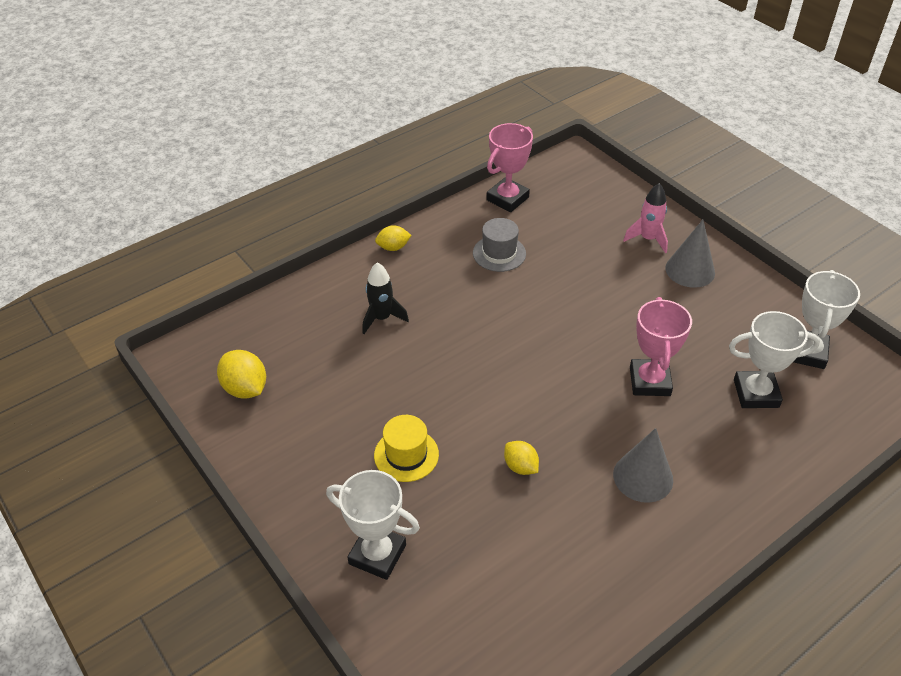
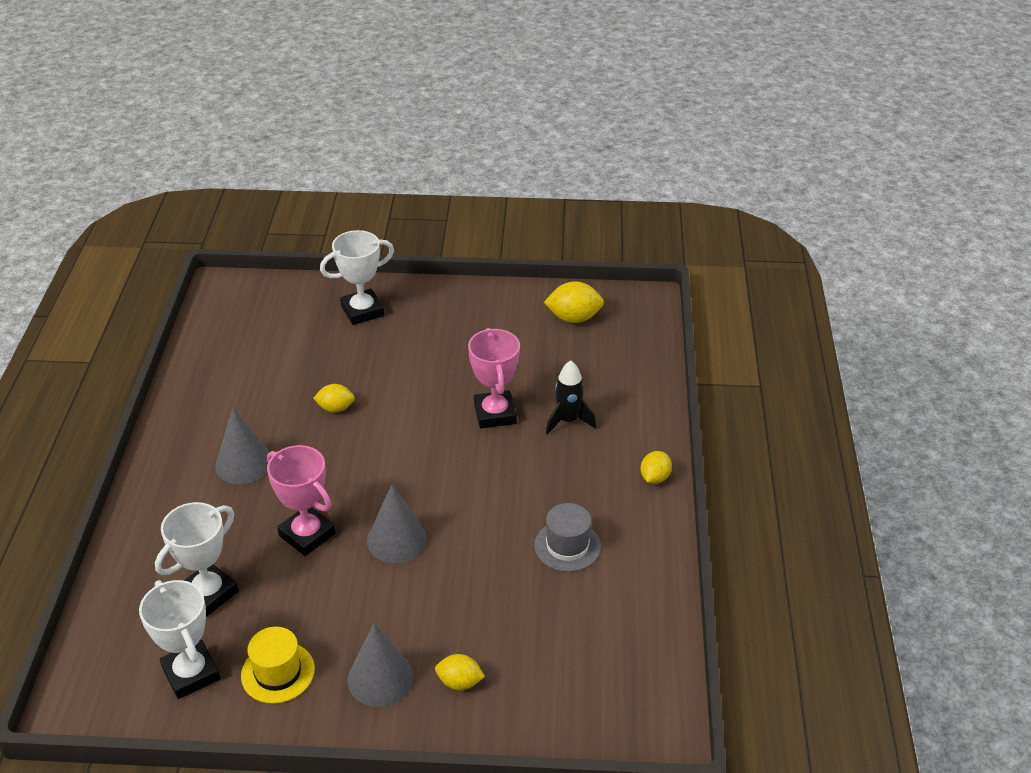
camera: 130 degrees right, 5 degrees down
(406, 455) = (417, 361): yellow hat -> yellow hat (278, 672)
(507, 199) = (646, 611): pink trophy -> pink trophy (495, 414)
(594, 332) = (397, 539): none -> grey cone
(648, 239) = (459, 682): pink rocket -> yellow lemon

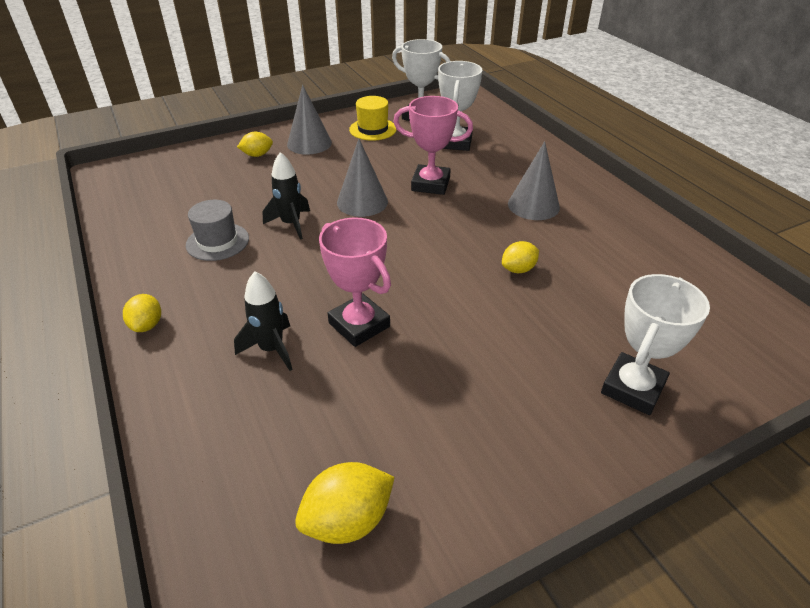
camera: 150 degrees right, 0 degrees up
(486, 539) = (291, 224): none -> black rocket

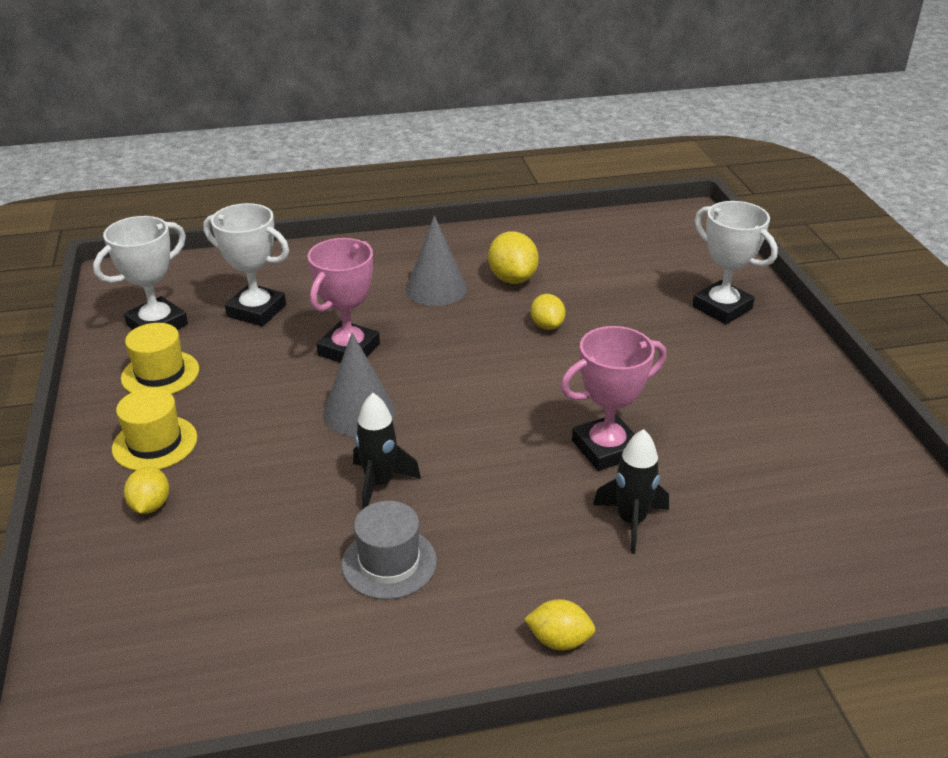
camera: 75 degrees left, 5 degrees down
(309, 143) = (155, 443): grey cone -> yellow hat
(348, 520) = (855, 489): yellow lemon -> yellow lemon (512, 278)

